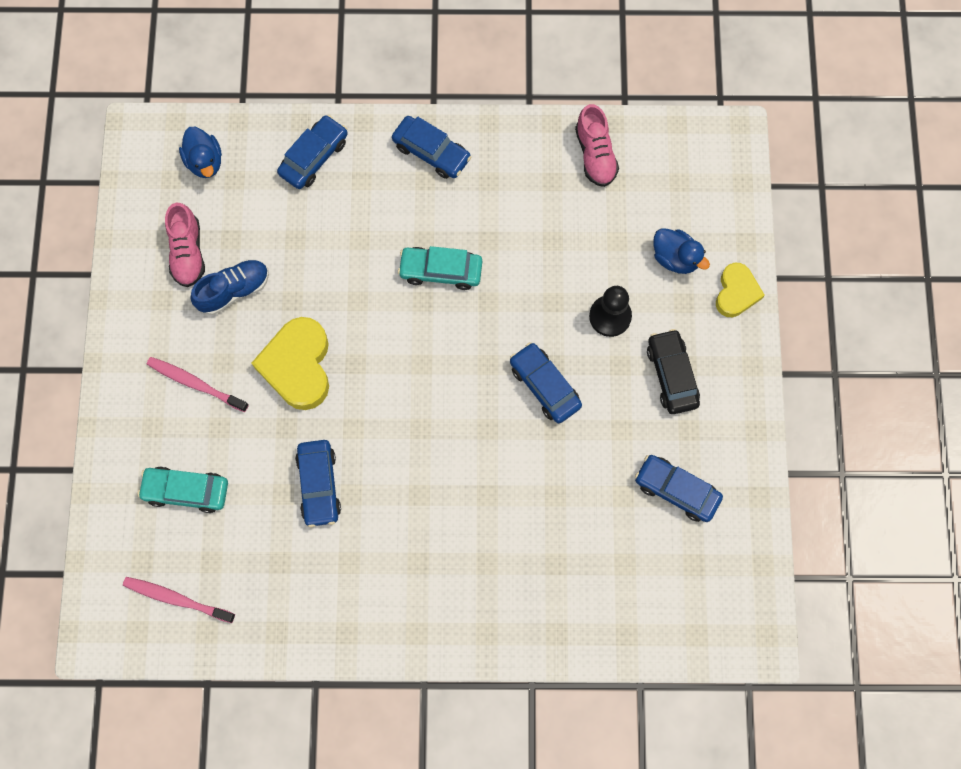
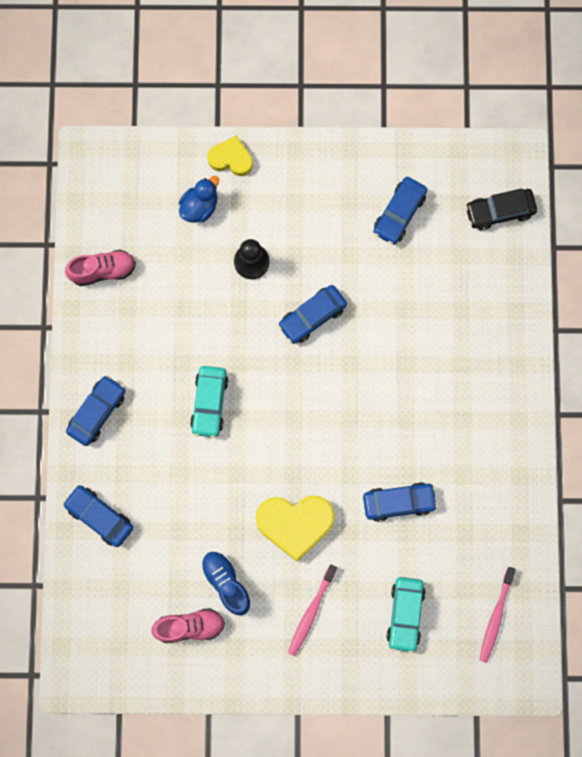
camera: 90 degrees left, 5 degrees up
(205, 161) = (102, 616): blue duck -> none
(672, 375) = (302, 213): black car -> black car (499, 211)

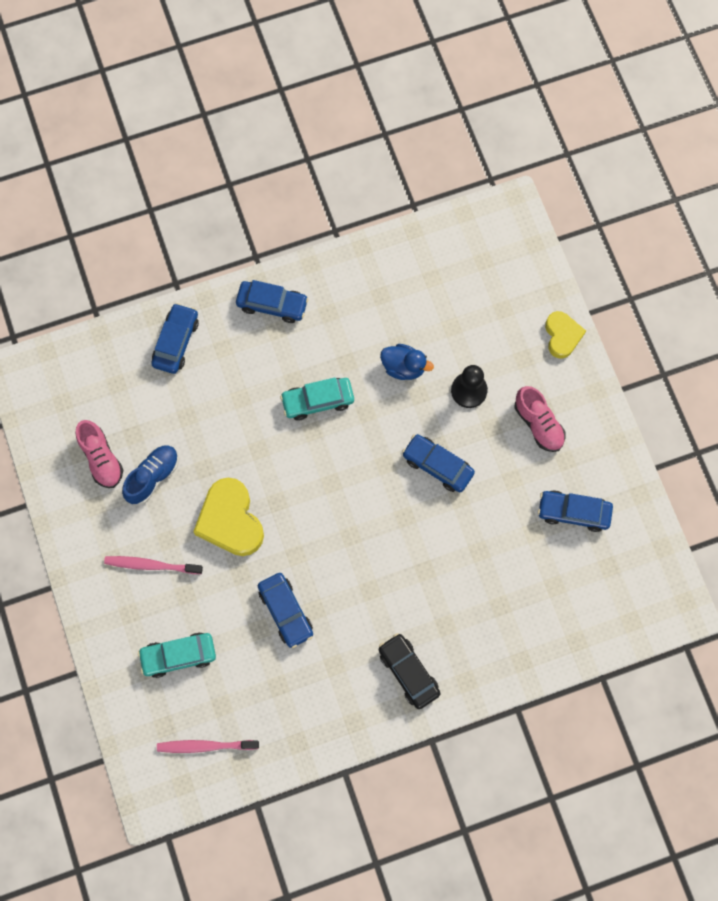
camera: 70 degrees right, 5 degrees down
(103, 270) = (407, 261): pink shoe -> pink shoe (538, 424)
(200, 207) = (503, 324): blue duck -> blue duck (404, 367)
(499, 211) = (616, 610): black car -> black car (408, 672)

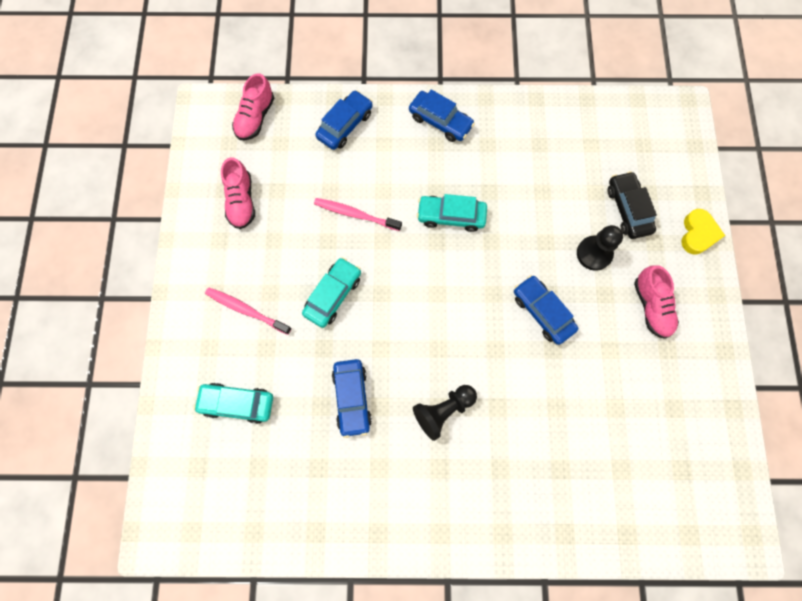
camera: 20 degrees right, 0 degrees up
(79, 365) = (255, 118): none -> pink shoe
(153, 477) = (279, 232): blue shoe -> none
(206, 746) = (228, 501): pink toothbrush -> pink toothbrush (356, 214)
(230, 520) = (333, 295): yellow heart -> turquoise car
(375, 592) = (443, 410): none -> black pawn
(404, 367) = (540, 213): blue duck -> none
(408, 672) = (448, 502): black car -> black car (628, 209)
(573, 512) = (661, 403): blue car -> none

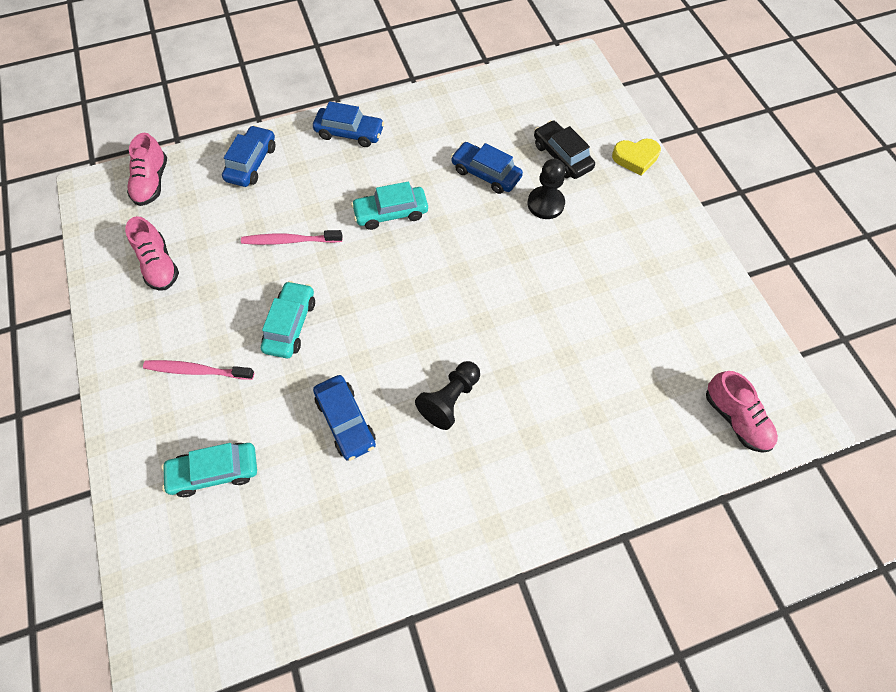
camera: 20 degrees left, 10 degrees down
(542, 312) = (516, 271): blue car -> blue car (486, 174)
(651, 306) = (619, 233): pink shoe -> pink shoe (735, 418)
(698, 234) = (635, 158): yellow heart -> yellow heart turned 90 degrees clockwise

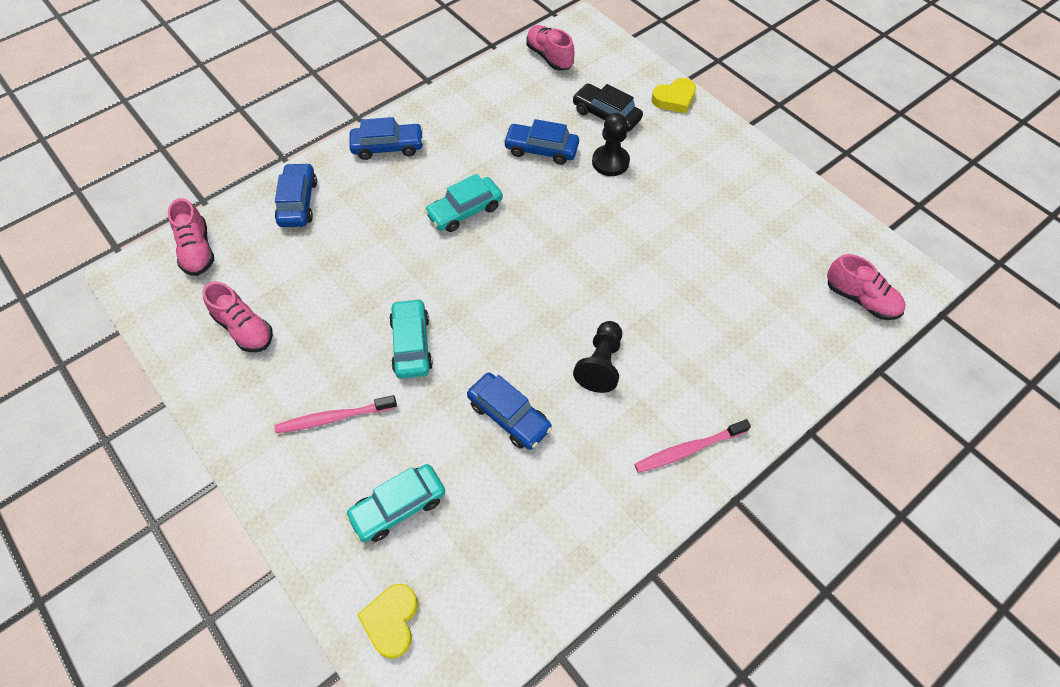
camera: 20 degrees left, 5 degrees down
(165, 574) = (391, 621): none -> yellow heart
(290, 241) = (374, 265): pink toothbrush -> pink toothbrush (689, 449)
(533, 85) = (549, 57): none -> pink shoe

